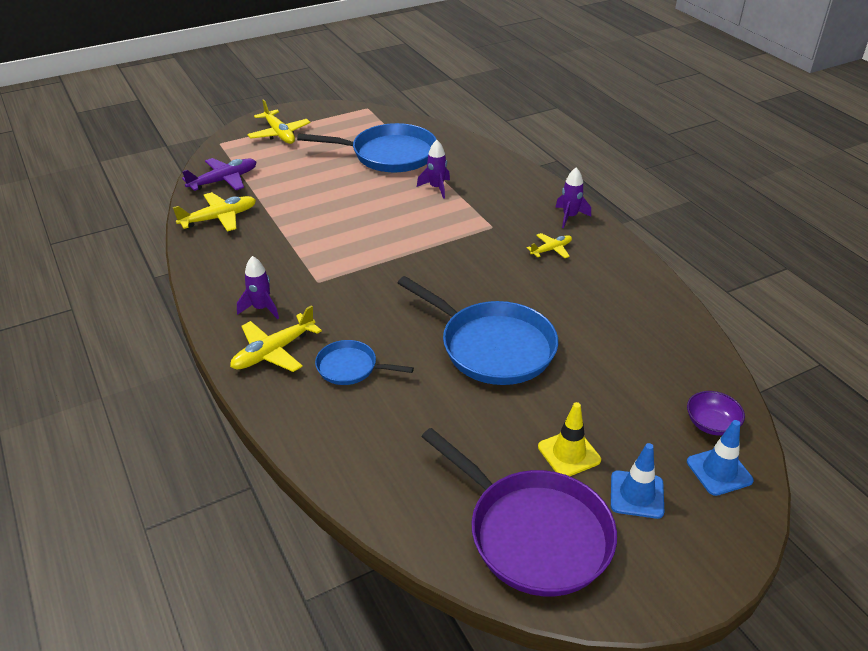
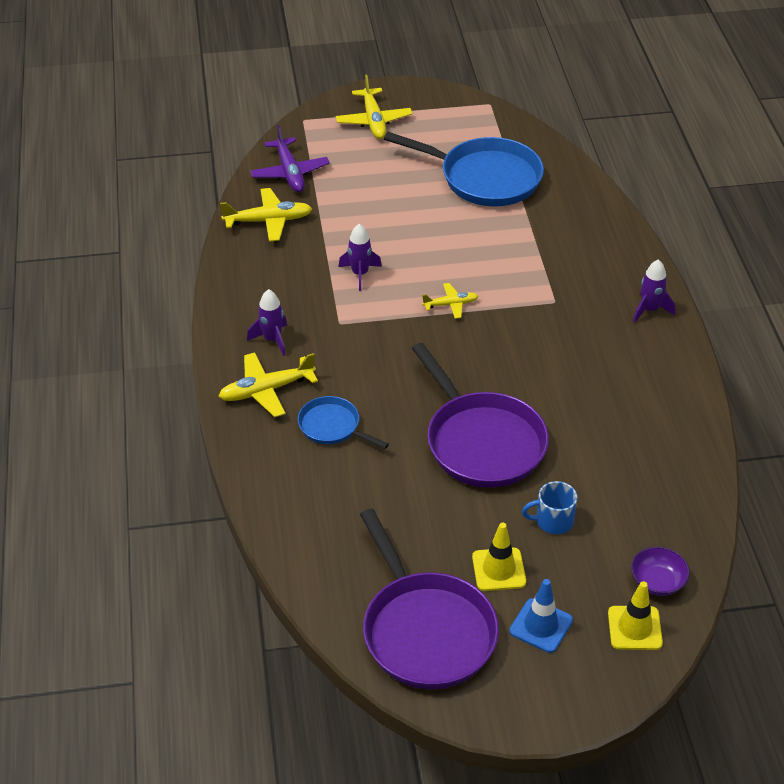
camera: 20 degrees right, 5 degrees up
(223, 180) = (290, 172): purple plane -> purple plane turned 90 degrees clockwise
(436, 188) = (517, 236): purple rocket -> purple rocket (360, 274)
(492, 347) = (481, 442): blue pan -> purple pan
(551, 250) = (605, 346): yellow plane -> yellow plane (450, 304)
(591, 397) = (553, 521): none -> blue mug
(719, 471) = (634, 628): blue traffic cone -> yellow traffic cone

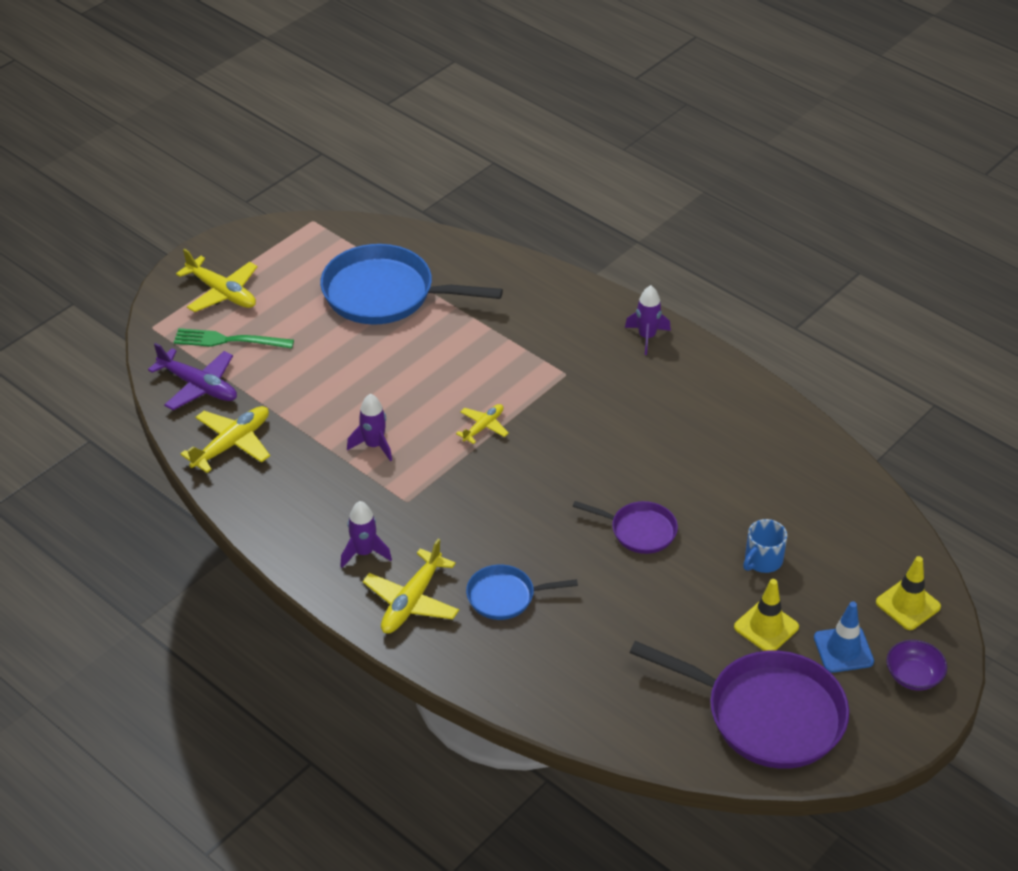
camera: 40 degrees left, 0 degrees up
(342, 153) = (227, 340): none -> green fork
(481, 442) = (639, 531): purple pan -> purple pan, size x0.52
(484, 178) = (385, 294): blue pan -> blue pan turned 150 degrees counterclockwise
(657, 582) = (885, 557): purple bowl -> purple bowl (913, 676)

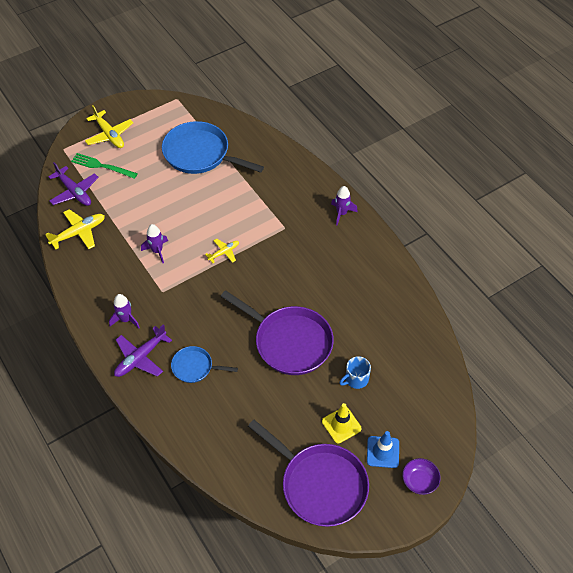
camera: 15 degrees right, 10 degrees up
(412, 601) = (141, 357): yellow plane -> purple plane
(639, 531) = (289, 342): purple pan -> purple pan, size x1.93
(908, 604) = (434, 431): yellow traffic cone -> none

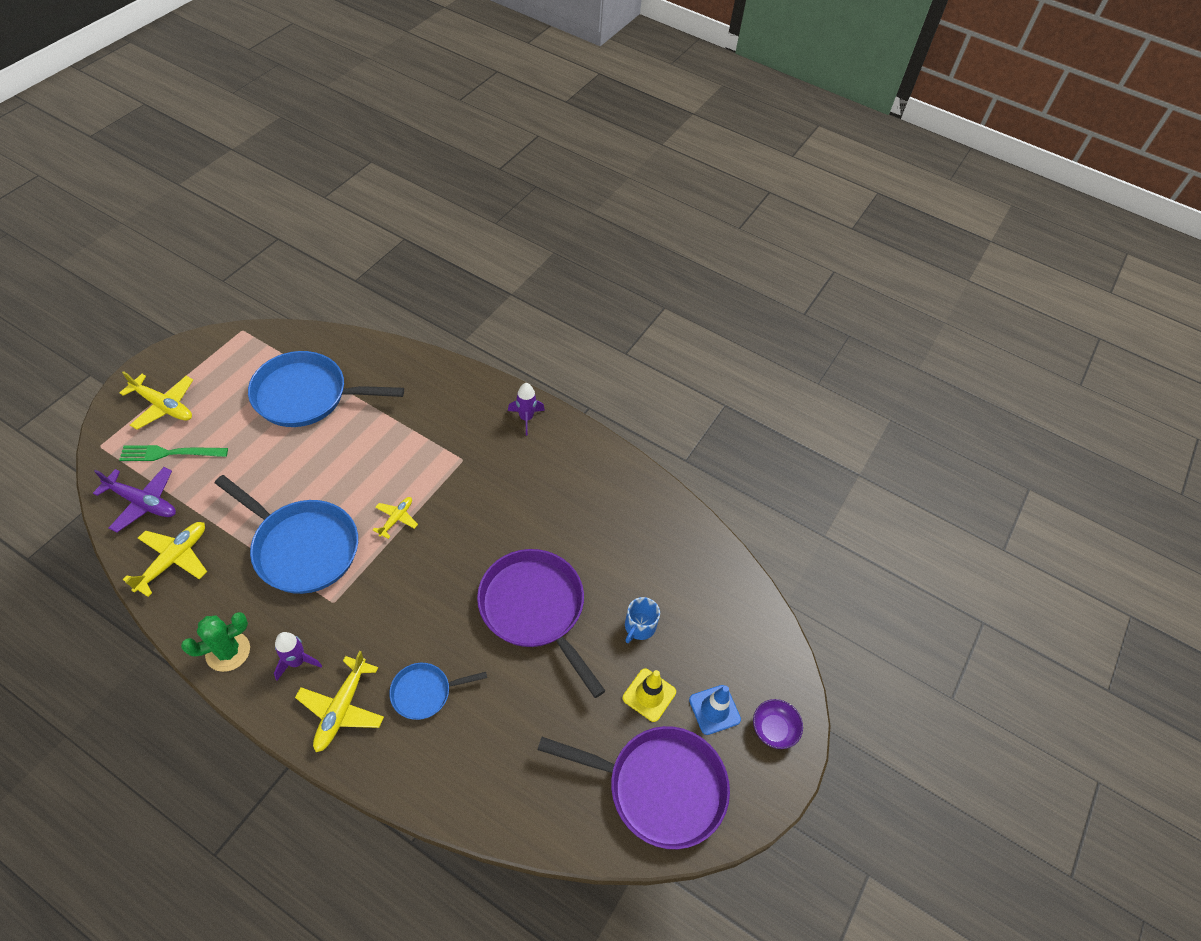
camera: 30 degrees left, 0 degrees up
(88, 299) = (228, 651): none -> green cactus
(141, 357) = (342, 708): purple plane -> yellow plane
(157, 251) = (302, 547): purple rocket -> blue pan
(289, 342) = (535, 609): purple pan -> purple pan turned 135 degrees counterclockwise

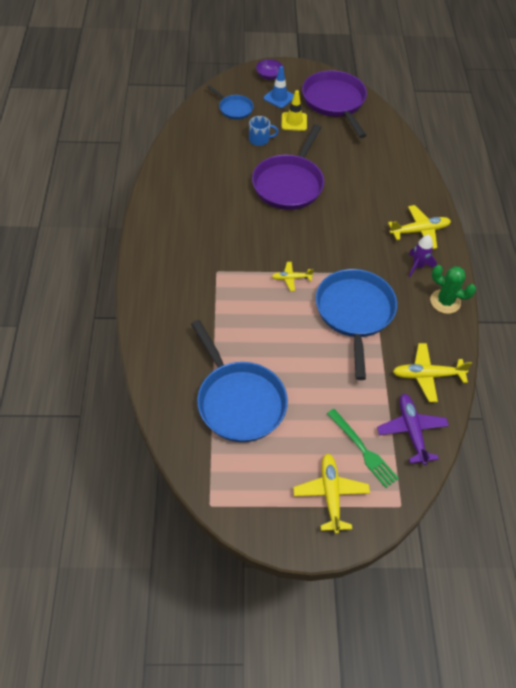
camera: 120 degrees left, 0 degrees up
(424, 692) = (378, 203): blue pan -> blue pan (234, 108)
(526, 418) = (152, 256): purple rocket -> none

